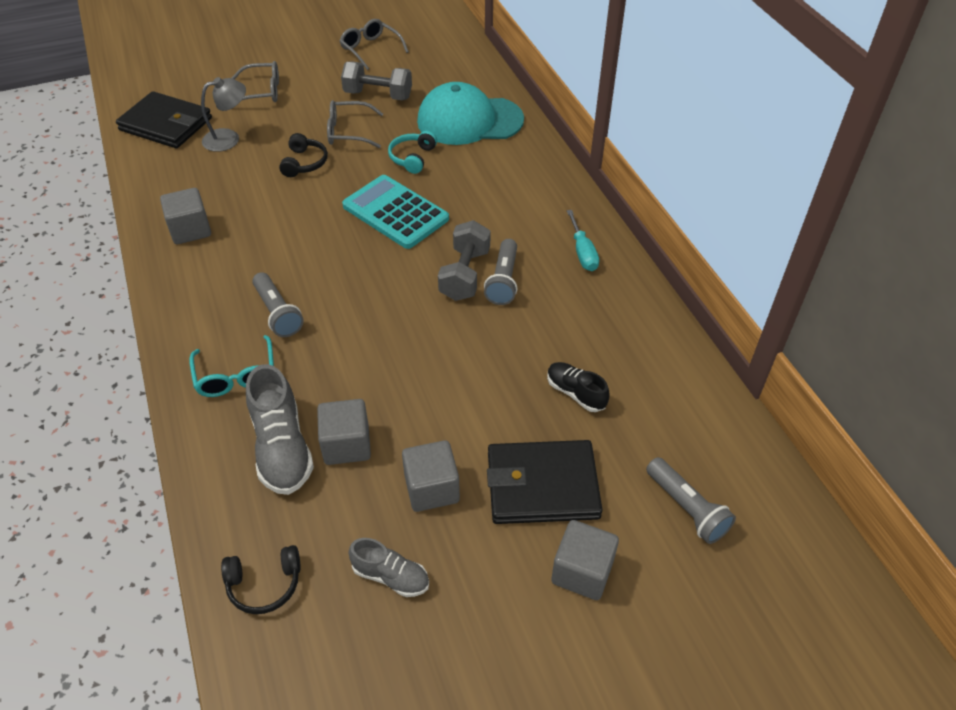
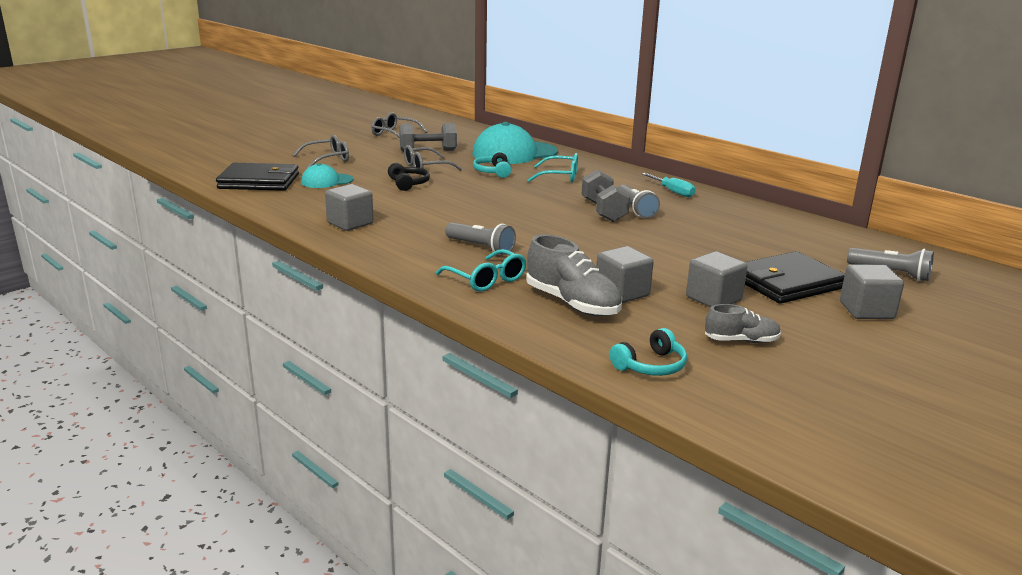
camera: 25 degrees left, 25 degrees down
(229, 138) = (327, 181): grey lamp -> turquoise cap
(264, 584) = (650, 366): black headphones -> turquoise headphones
(395, 213) = (513, 194): turquoise calculator -> none
(478, 186) = (560, 176): none -> turquoise glasses
(575, 393) = (752, 244): black shoe -> none

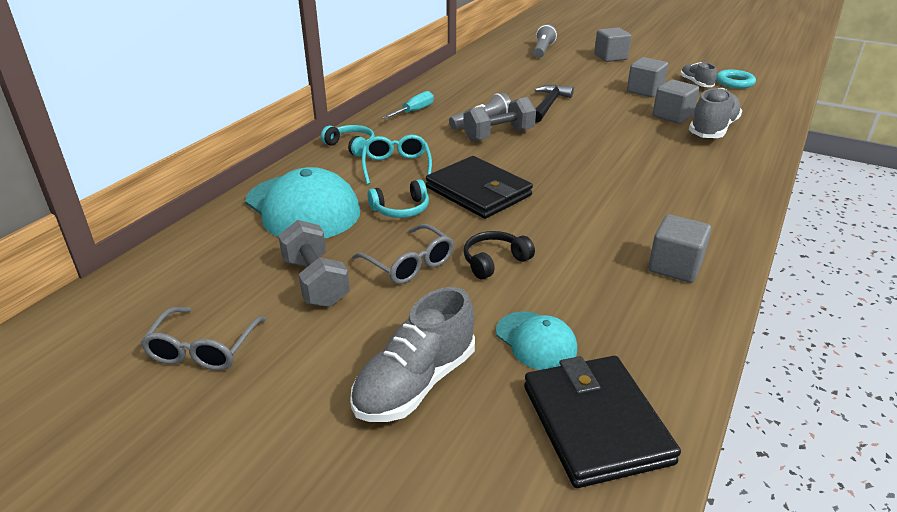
camera: 105 degrees left, 10 degrees up
(327, 159) = (415, 383): grey glasses -> grey shoe
(481, 247) = (652, 177): grey flashlight -> none
(486, 279) = (715, 164): turquoise glasses -> none
(650, 366) = (762, 103): turquoise headphones -> turquoise headphones (351, 146)
(675, 241) = (548, 105): none -> black hammer
(744, 373) = (734, 82): none -> turquoise ring
(787, 283) = (591, 73): black wallet -> black wallet (478, 191)

